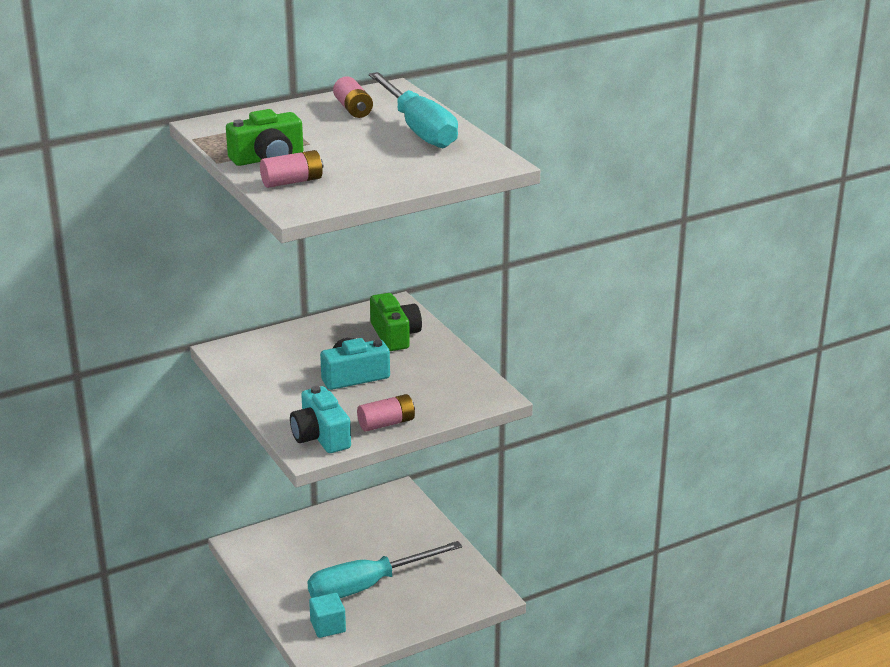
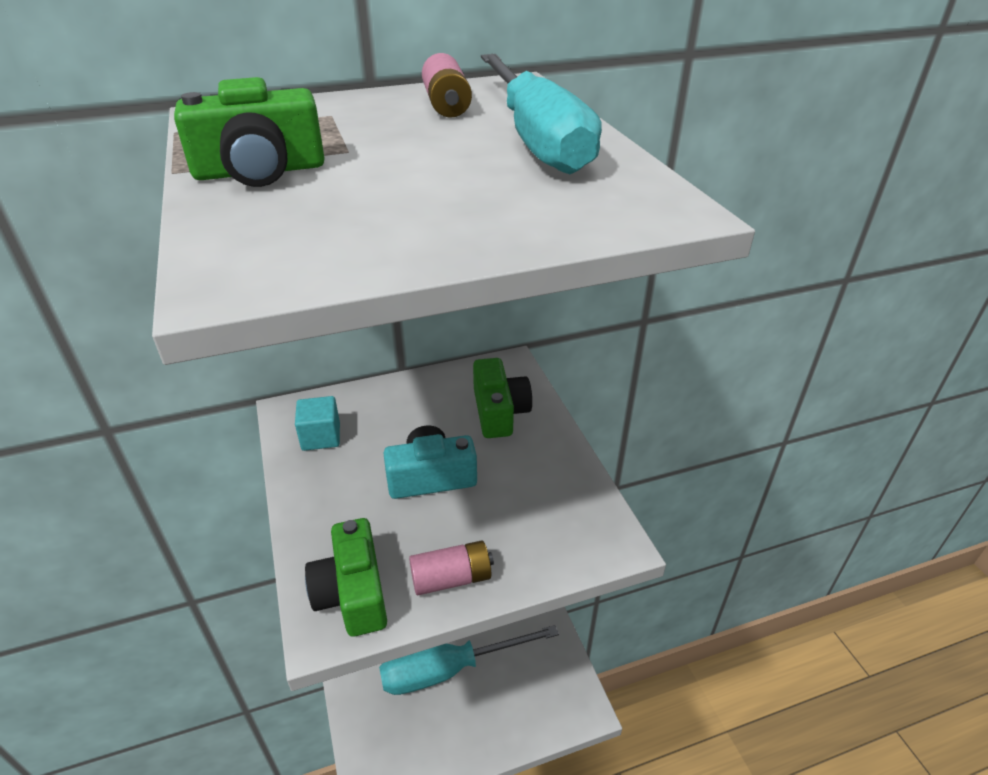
camera: 10 degrees right, 10 degrees up
(292, 182) = (266, 219): pink battery -> none
(321, 436) = (353, 593): turquoise camera -> green camera
(328, 626) = (392, 730): turquoise cube -> turquoise cube (321, 436)

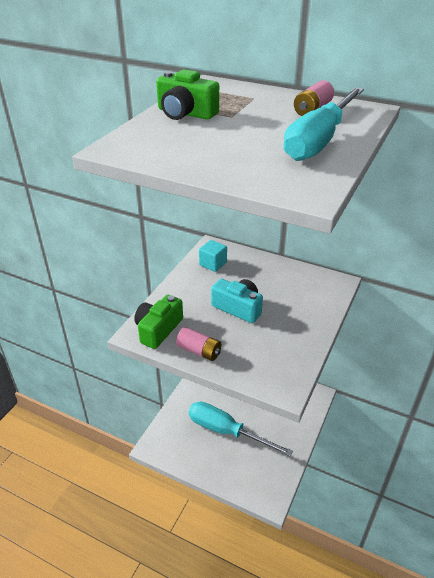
camera: 45 degrees right, 0 degrees up
(499, 412) = (304, 300): green camera -> none

